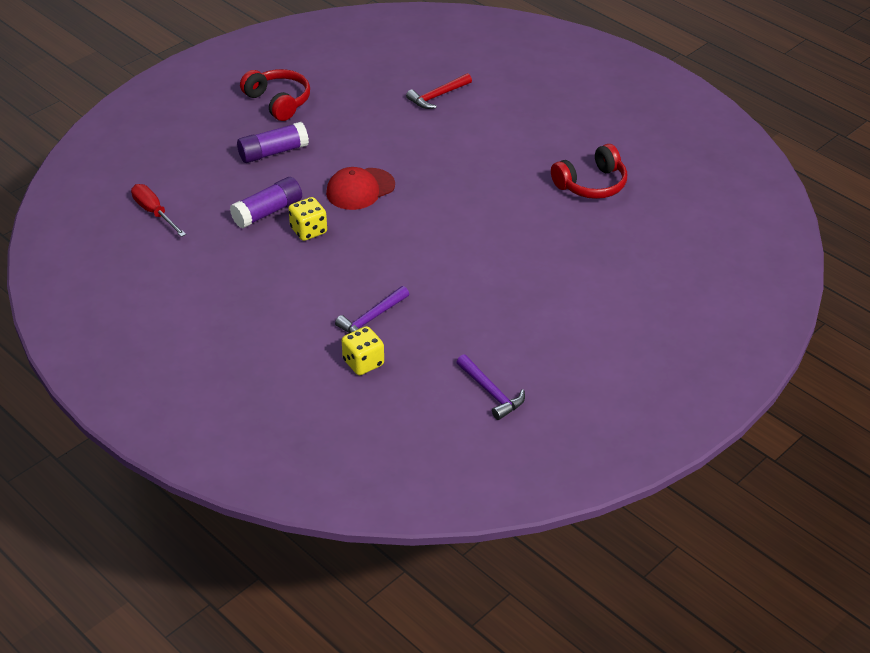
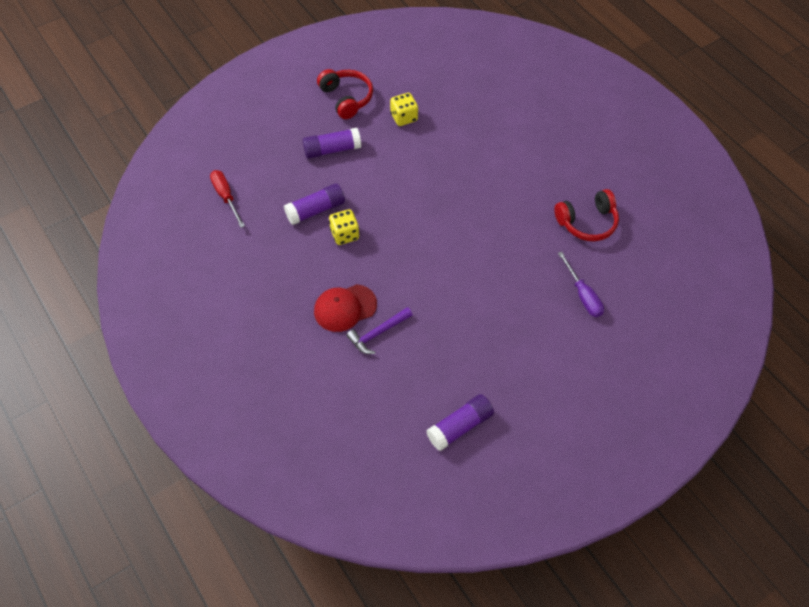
camera: 10 degrees right, 15 degrees up
(360, 189) = (395, 198): red cap -> red cap (345, 308)
(363, 363) = (362, 377): yellow dice -> yellow dice (404, 117)
(437, 96) = (477, 111): red hammer -> none
(491, 392) = (460, 426): purple hammer -> purple glue stick
(603, 252) = (582, 295): none -> purple screwdriver

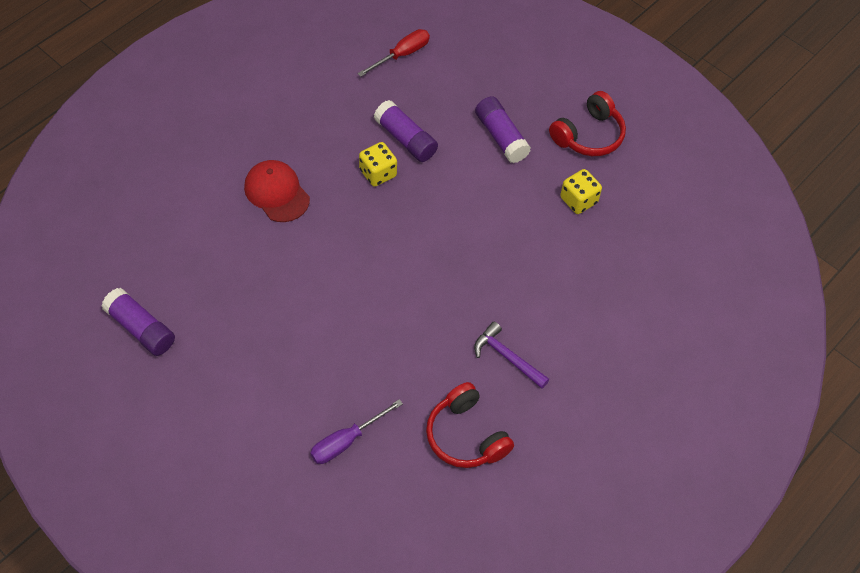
camera: 75 degrees right, 0 degrees up
(378, 333) = (249, 230): purple hammer -> purple hammer (507, 357)

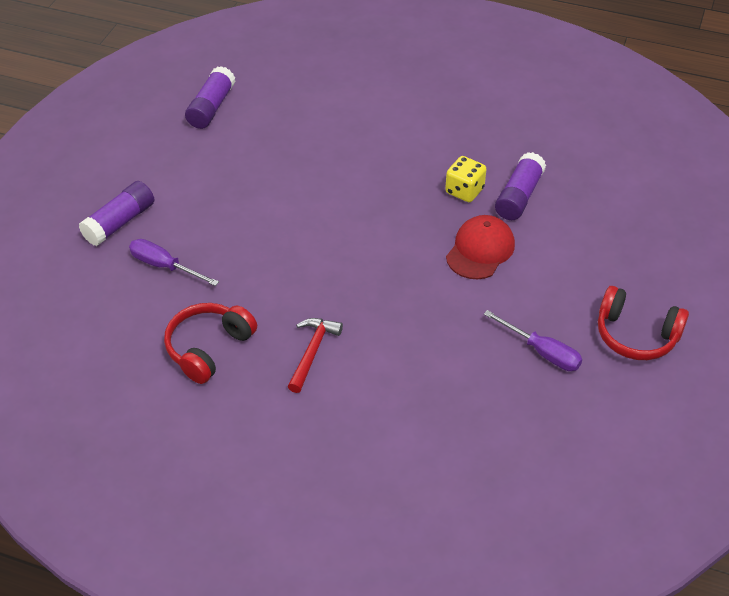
camera: 70 degrees right, 10 degrees down
(276, 193) = (396, 134): red cap -> red cap (480, 250)
(402, 55) = (619, 160): red screwdriver -> none
(501, 137) = (577, 264): purple glue stick -> purple glue stick (120, 222)
(507, 357) = (312, 352): purple hammer -> red hammer
(578, 200) = (542, 352): yellow dice -> purple screwdriver

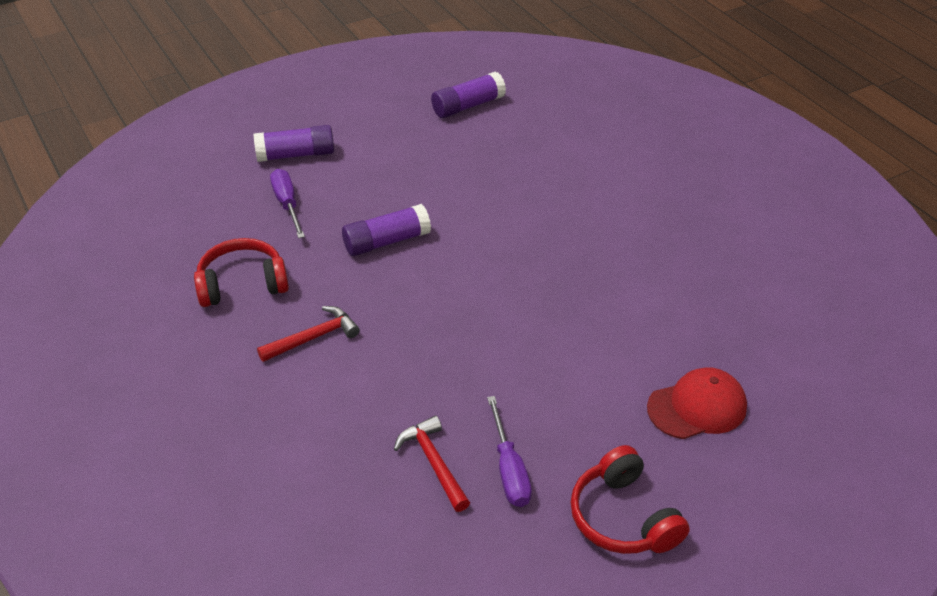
camera: 40 degrees right, 5 degrees down
(464, 191) = (607, 285): yellow dice -> none
(480, 250) = (559, 344): red cap -> red cap (697, 407)
(493, 380) = (434, 463): none -> red hammer
(519, 196) = (655, 319): purple glue stick -> purple glue stick (386, 241)

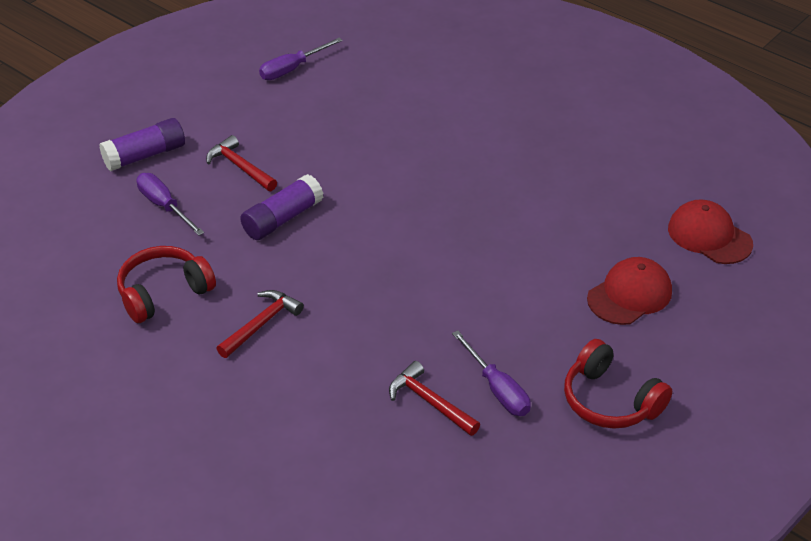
camera: 20 degrees left, 0 degrees up
(374, 184) = (240, 167): none -> red hammer
(468, 106) = (292, 69): purple glue stick -> purple screwdriver
(814, 367) = (709, 236): none -> red cap

